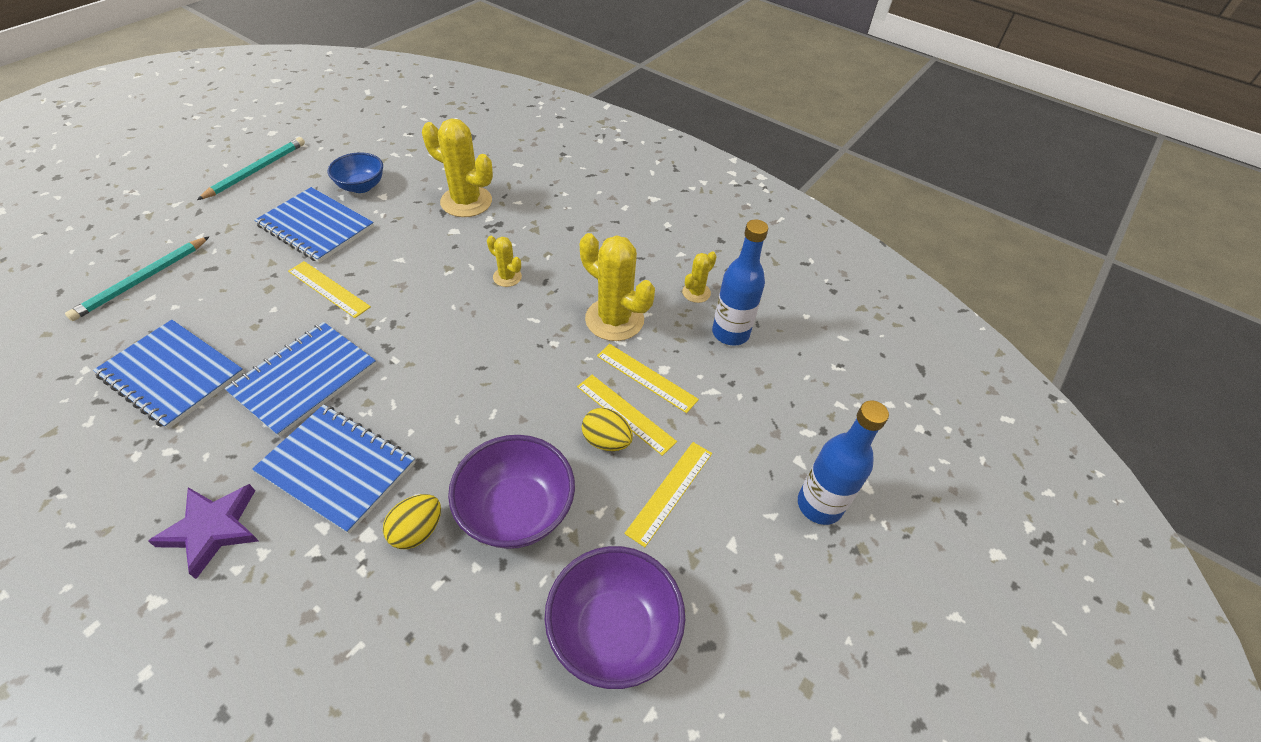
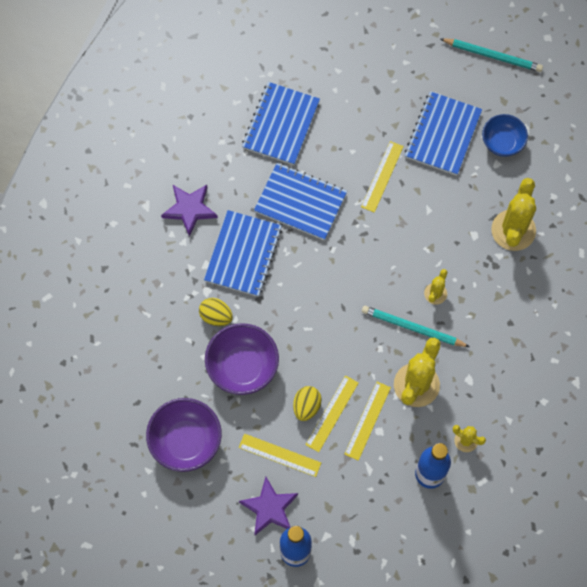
camera: 80 degrees right, 20 degrees up
(142, 280) = (351, 55): turquoise pencil -> turquoise pencil (412, 328)
(749, 525) = (269, 508): none -> purple star

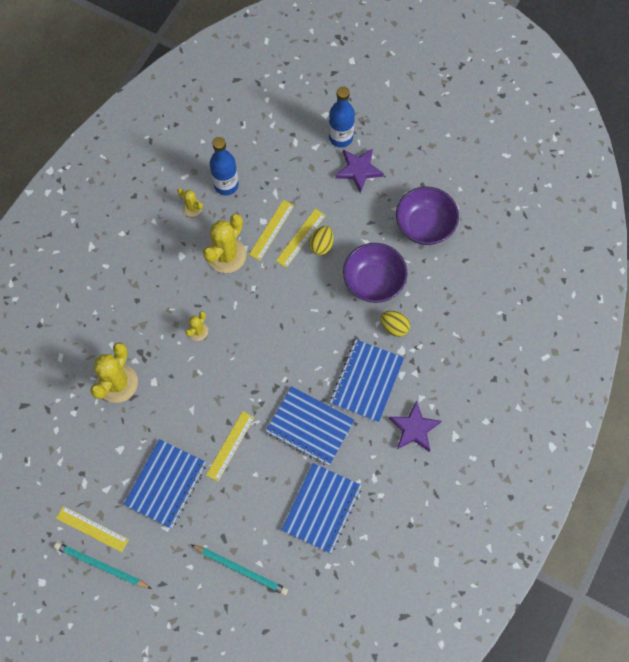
camera: 175 degrees left, 0 degrees up
(279, 455) = (347, 209): yellow ruler -> yellow ruler (92, 528)
(412, 328) = (222, 302): turquoise pencil -> turquoise pencil (241, 569)
(502, 142) = (110, 470): blue bowl -> none

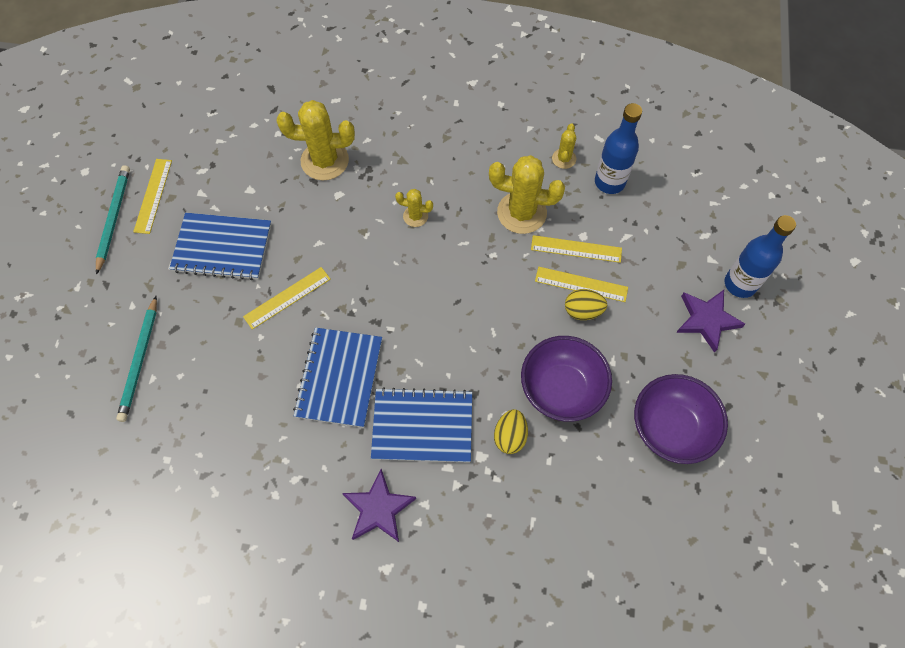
camera: 70 degrees right, 5 degrees down
(230, 446) = (287, 298): yellow ruler -> yellow ruler turned 45 degrees counterclockwise
(321, 508) = (238, 427): blue notebook -> none

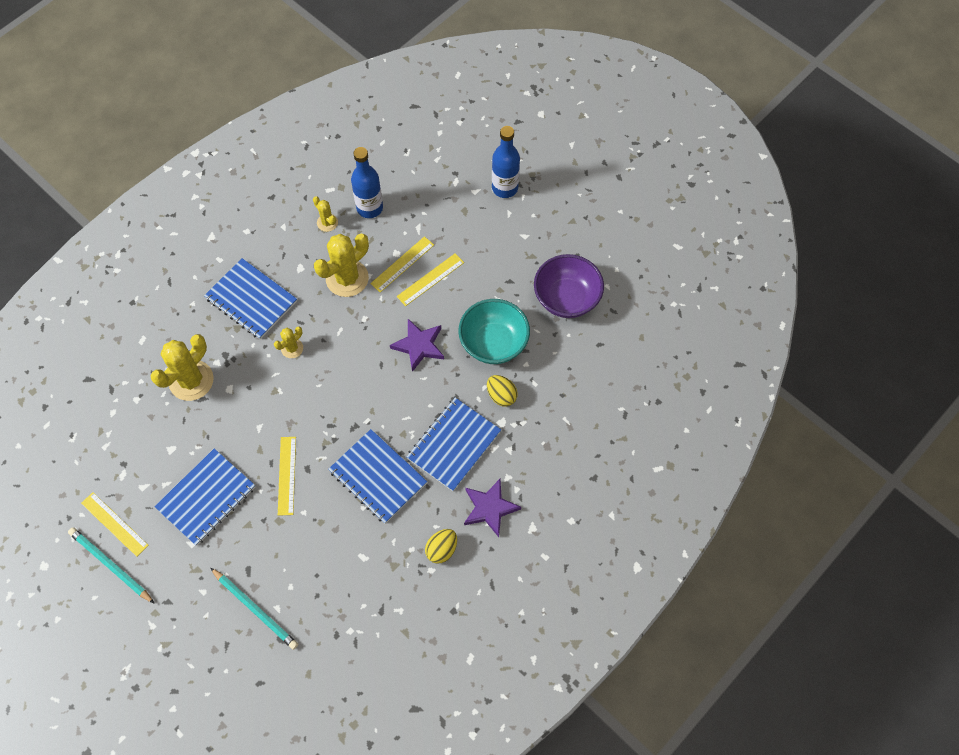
camera: 55 degrees left, 0 degrees up
(437, 152) = (251, 300): none -> blue notebook
(561, 389) = (493, 343): purple bowl -> turquoise bowl
(582, 311) = (450, 292): yellow egg -> yellow egg (441, 549)
(707, 320) = (513, 225): purple star -> purple star (419, 346)

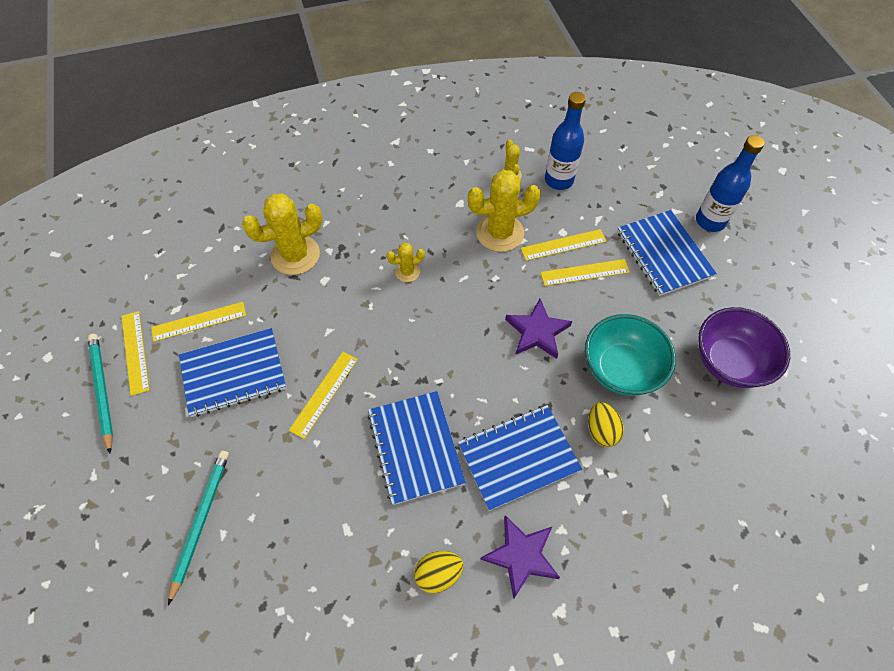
camera: 30 degrees right, 5 degrees down
(149, 474) = (199, 321): none -> yellow ruler
(251, 300) = (397, 210): blue notebook -> blue notebook (663, 254)
(255, 609) = (200, 521): turquoise pencil -> turquoise pencil turned 150 degrees counterclockwise

